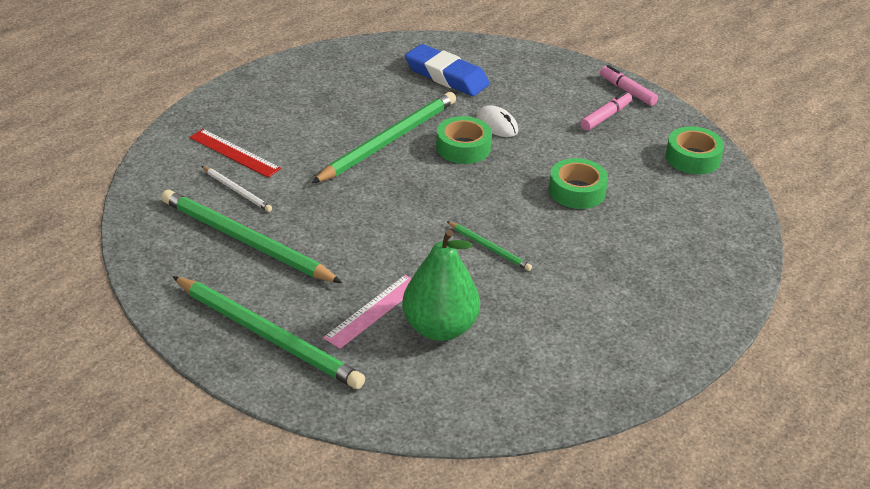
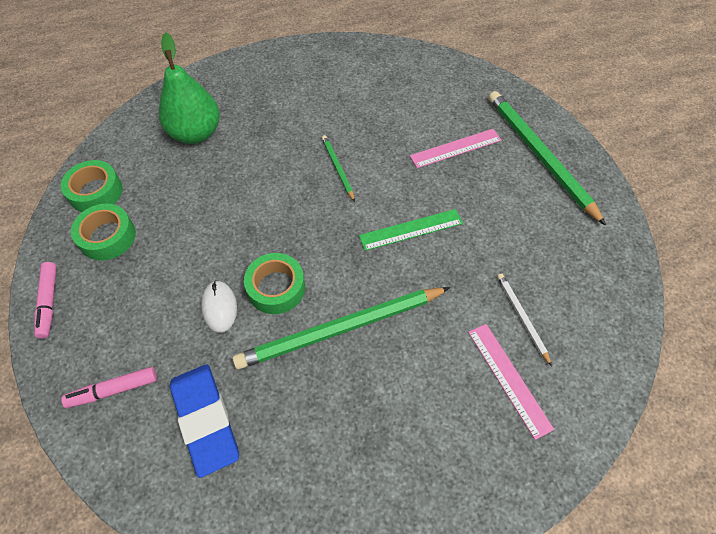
camera: 150 degrees left, 20 degrees up
(234, 153) = (509, 378): red ruler -> pink ruler
(246, 241) = (530, 249): green pencil -> none
(375, 221) = (411, 229): none -> green ruler
(439, 328) = (417, 120): green pear -> green pear (196, 133)
(577, 191) = (224, 195): green tape -> green tape (107, 237)
(605, 116) = (109, 273): pink marker -> pink marker (113, 390)

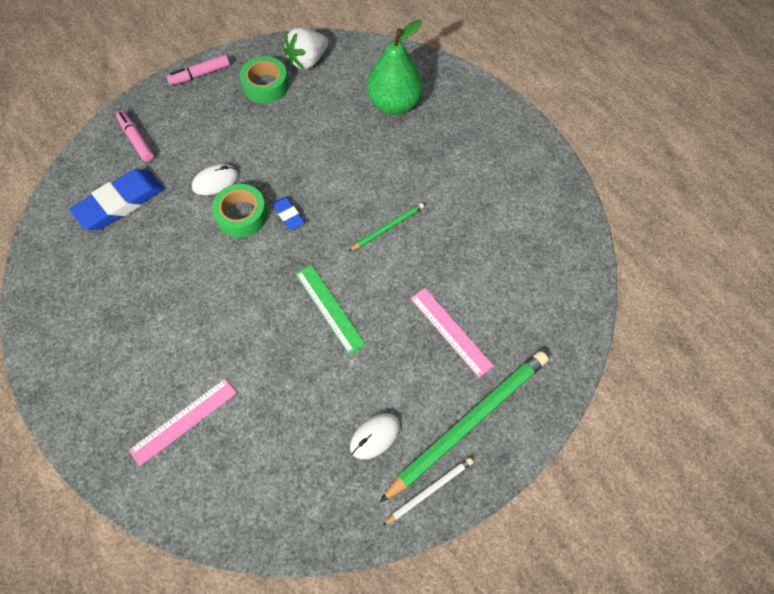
camera: 75 degrees right, 5 degrees up
(96, 192) = (308, 61): green tape -> white strawberry
(293, 245) = (288, 215): none -> blue eraser
(341, 329) = (211, 274): green pencil -> none
(522, 318) = (249, 426): white pencil -> white pencil (429, 491)
(544, 220) = (375, 436): none -> white mouse

